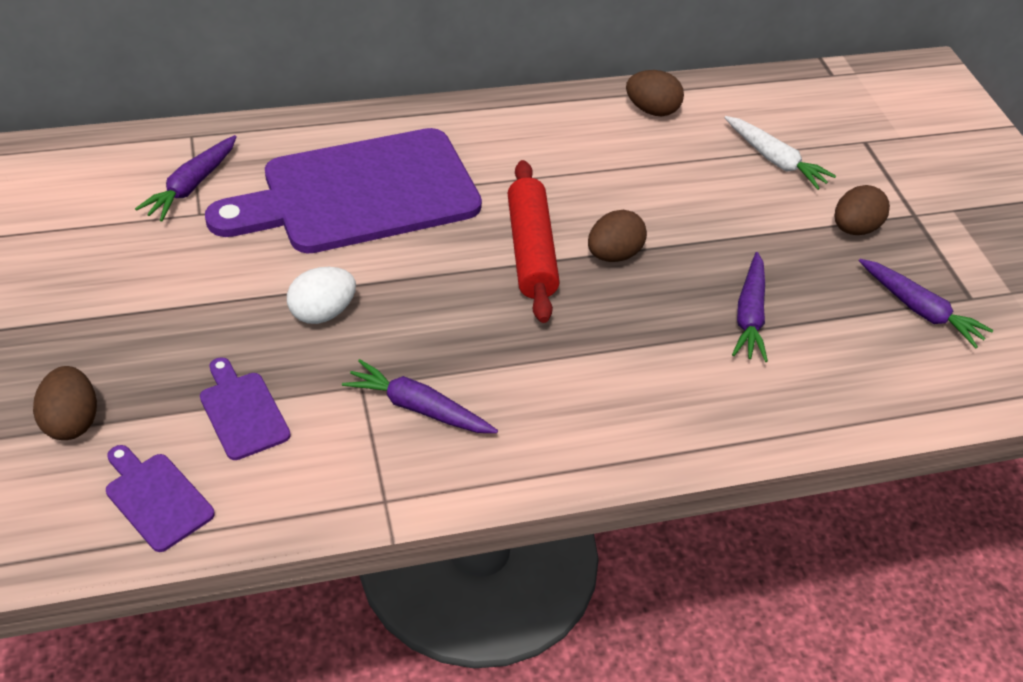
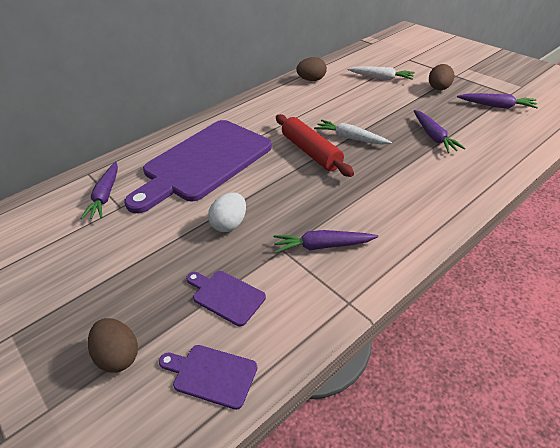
camera: 20 degrees left, 5 degrees down
(613, 254) = (350, 138): brown egg -> white carrot

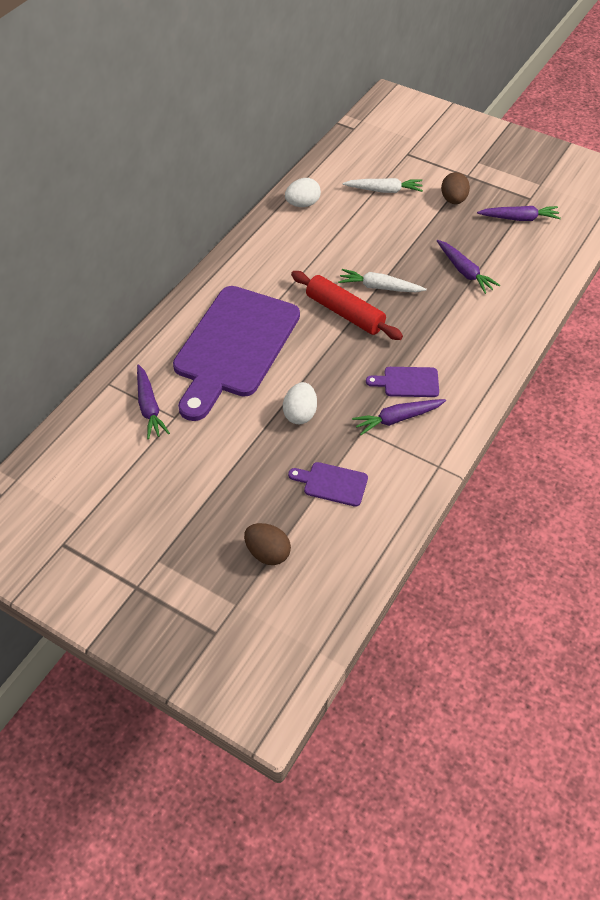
camera: 20 degrees left, 10 degrees up
(211, 374) = (352, 548): purple cutting board -> purple cutting board (407, 382)
(311, 80) = (302, 204): brown egg -> white egg

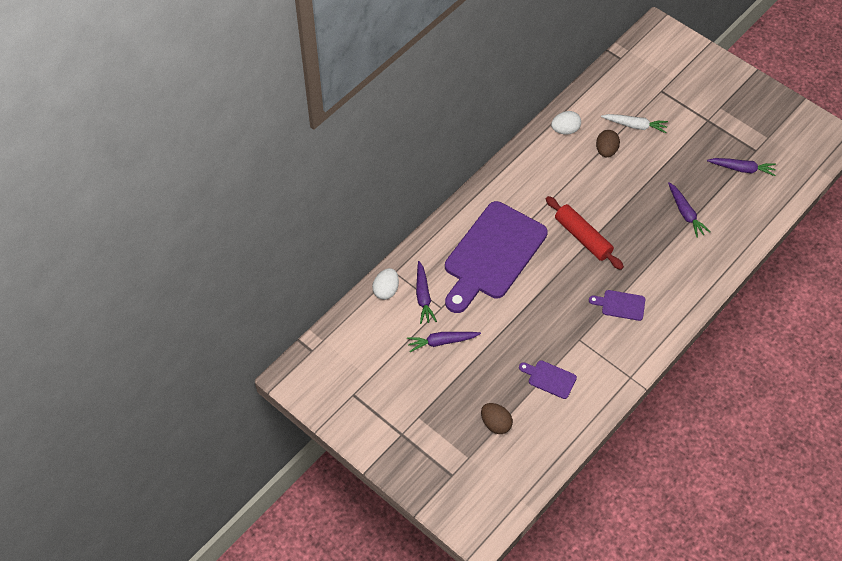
camera: 10 degrees right, 5 degrees up
(300, 414) = (535, 319): white egg -> white egg (386, 290)
(379, 287) = (614, 218): white carrot -> none
(397, 419) = (607, 334): purple carrot -> purple carrot (442, 342)
(453, 200) = (691, 143): brown egg -> brown egg (606, 151)

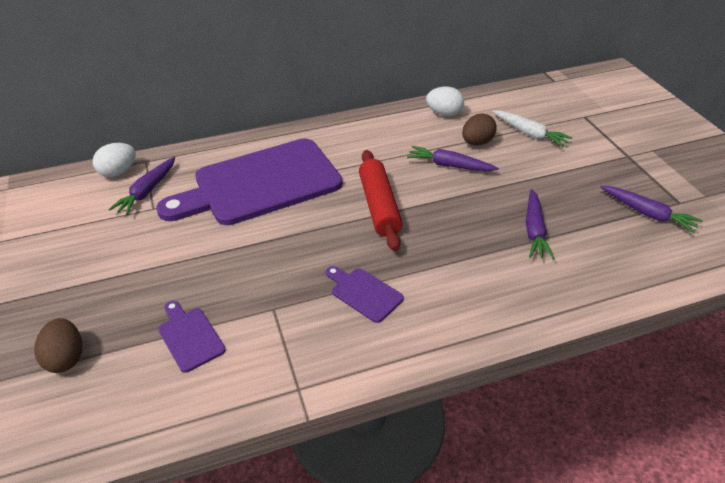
camera: 30 degrees right, 15 degrees down
(442, 342) = (114, 240): purple carrot -> purple carrot (450, 165)

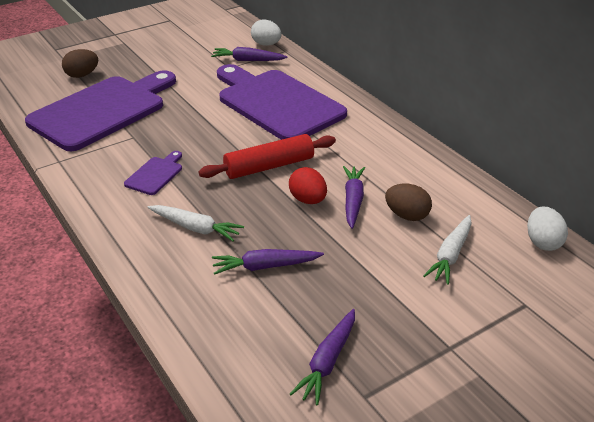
camera: 75 degrees right, 5 degrees down
(190, 337) = (102, 111): purple cutting board -> purple cutting board, size x2.48
(442, 190) = (308, 200): none -> red egg
(444, 113) = (452, 187): white egg -> white egg (542, 242)
(470, 270) = (195, 228): none -> white carrot

